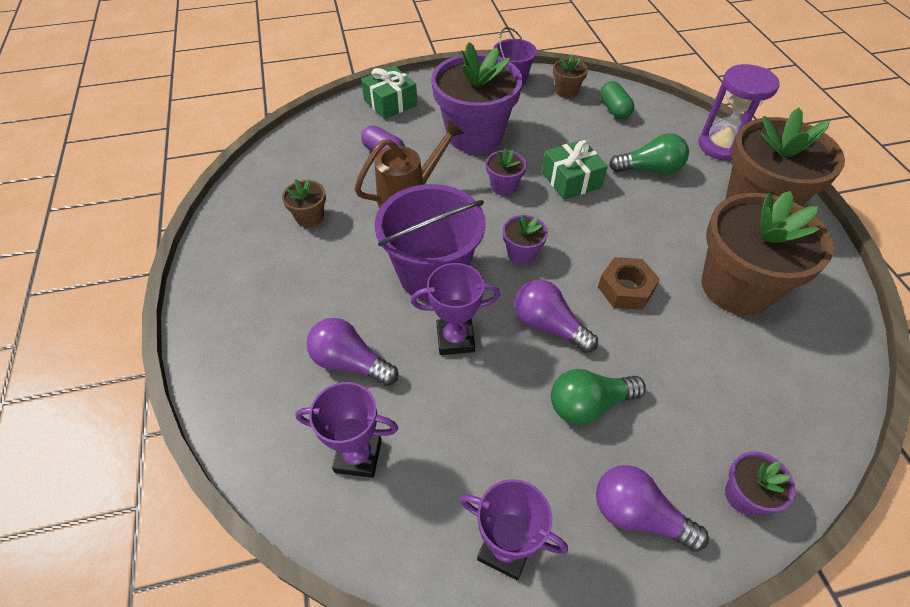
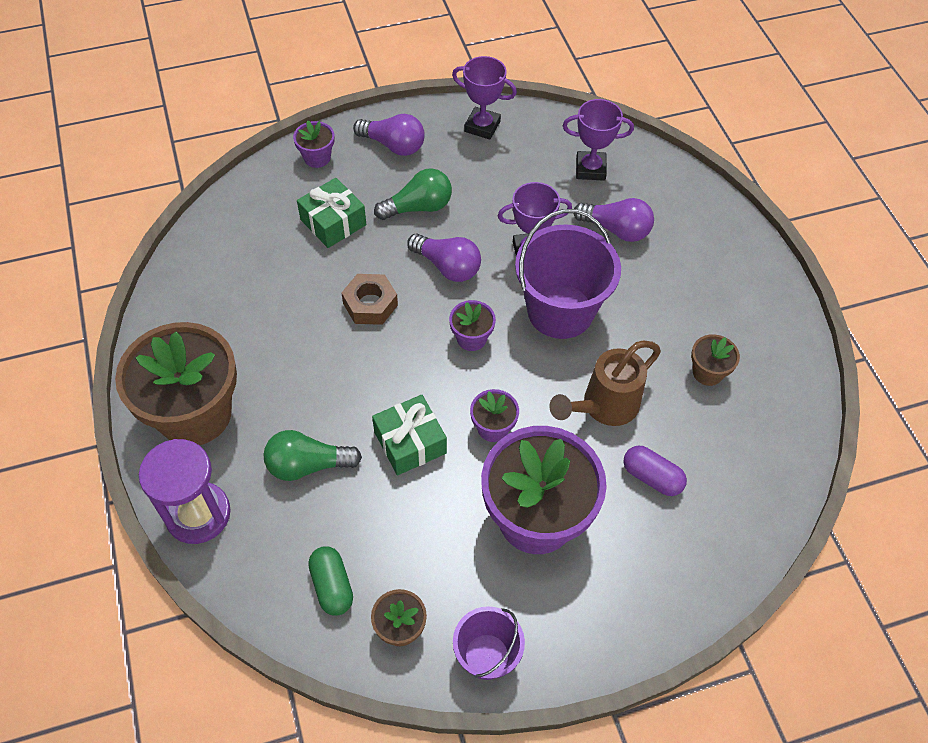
camera: 175 degrees right, 5 degrees up
(390, 103) = (670, 584): green gift -> green gift (333, 222)
(736, 287) = (260, 311): brown flower pot -> none

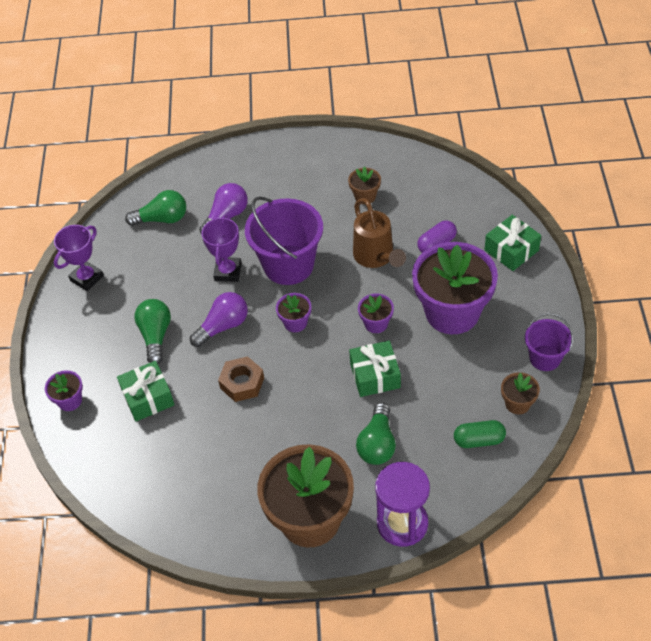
camera: 70 degrees left, 5 degrees down
(393, 145) = (80, 343): purple light bulb -> none
(590, 169) = (162, 219): purple trophy -> green light bulb
(674, 581) = (511, 250): none -> green gift

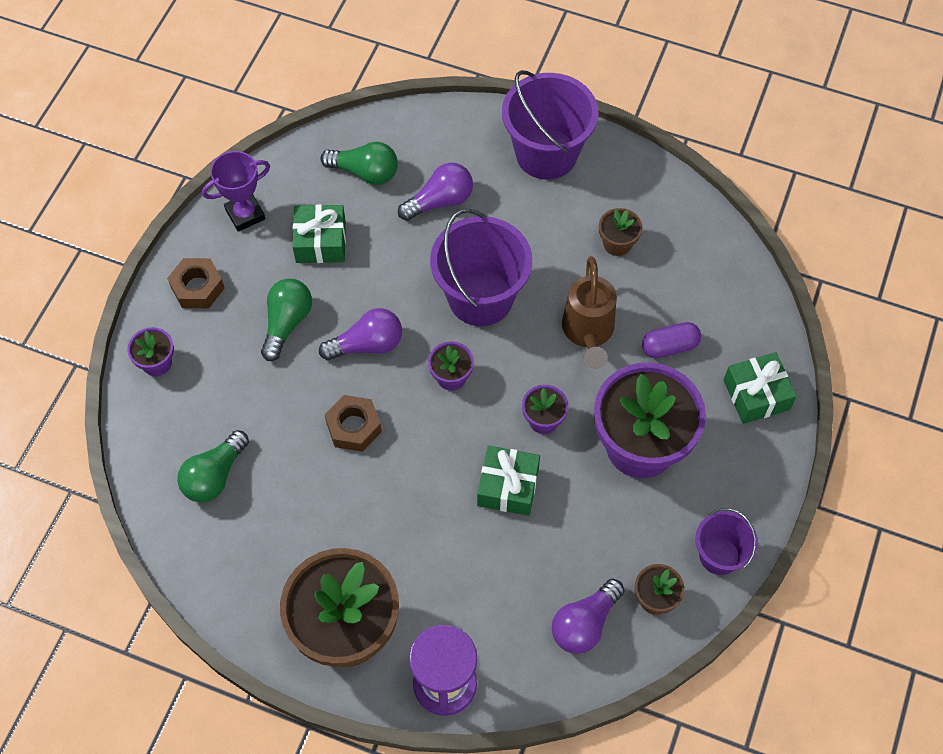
camera: 20 degrees right, 10 degrees up
(75, 339) = (197, 287): none -> brown nut
(148, 398) = (242, 398): green gift -> green gift (320, 242)
(228, 272) = (406, 276): purple trophy -> none
(285, 160) = (546, 154): none -> purple bucket
(377, 444) = (467, 574): green light bulb -> green light bulb (215, 476)
(479, 440) = (585, 624): green capsule -> purple light bulb

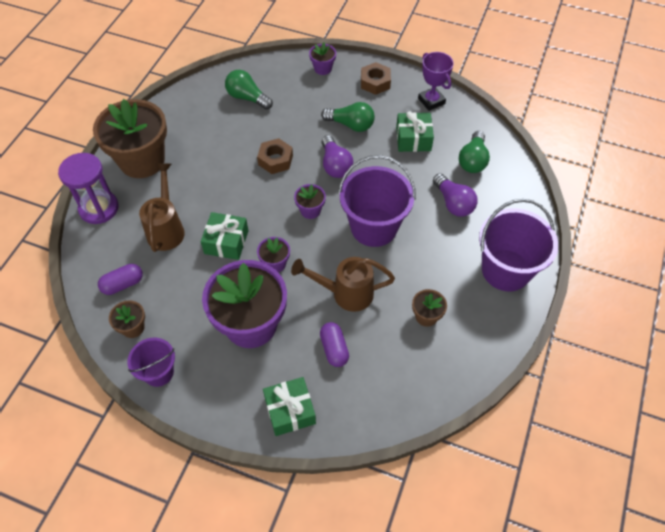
camera: 90 degrees right, 5 degrees down
(483, 574) = (166, 228): none -> brown watering can
(585, 624) = (123, 284): purple light bulb -> purple capsule

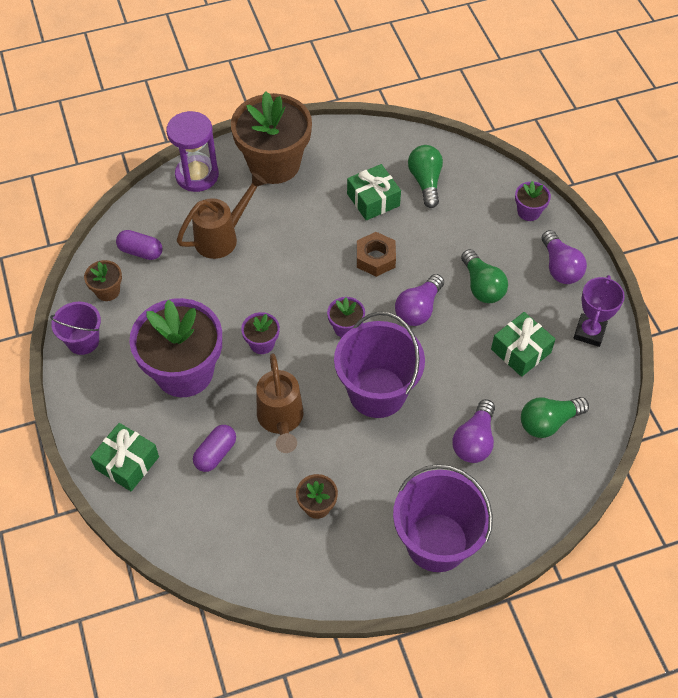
camera: 50 degrees right, 0 degrees up
(226, 242) = (249, 290): green gift -> green gift (373, 200)
(345, 293) = (281, 421): brown watering can -> brown watering can turned 150 degrees counterclockwise
(375, 82) = (560, 267): brown nut -> purple light bulb

